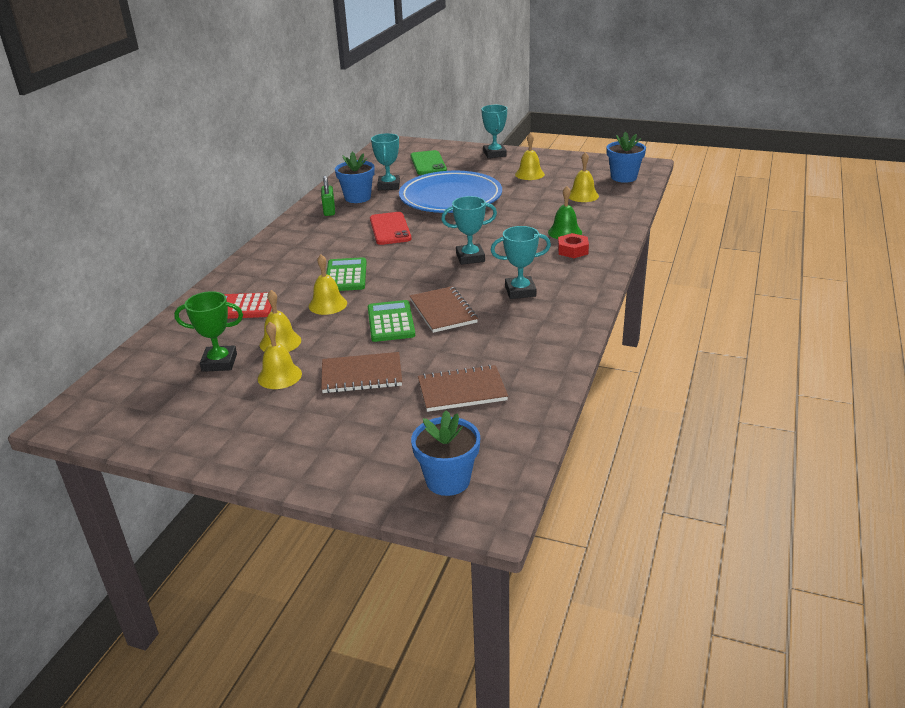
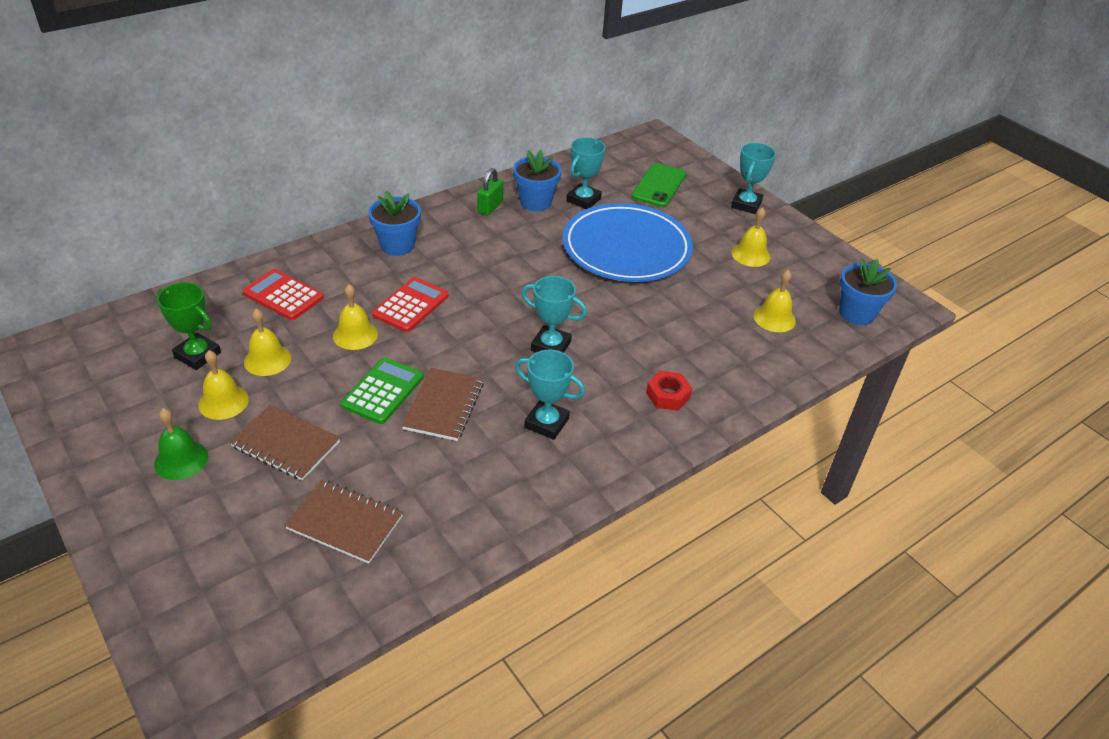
camera: 30 degrees right, 10 degrees up
(346, 275) = (411, 305): green calculator -> red calculator
(390, 229) = (518, 263): red phone -> none
(448, 480) = (211, 627): blue flower pot -> blue flower pot (397, 245)
(565, 232) = (690, 363): green bell -> green bell (181, 460)

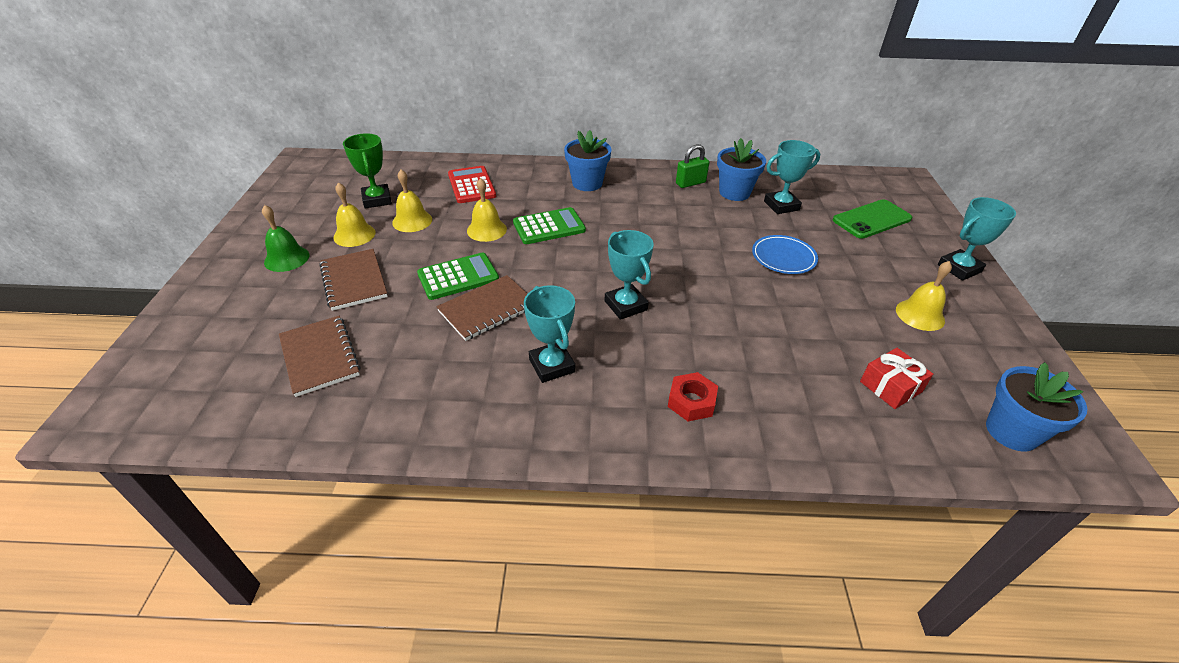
camera: 40 degrees right, 0 degrees up
(411, 305) = (549, 227): red calculator -> green calculator
(626, 248) = (783, 257): blue plate -> blue plate, size x0.46
(774, 318) = (890, 387): yellow bell -> red gift

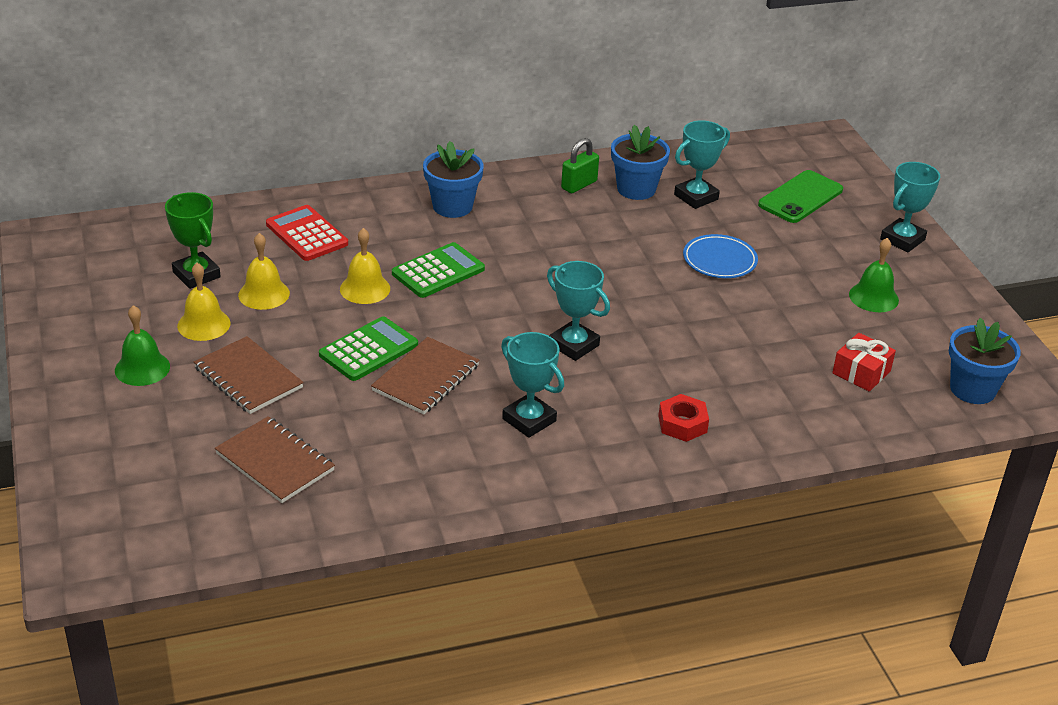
camera: 20 degrees left, 5 degrees down
(920, 315) = (873, 297): yellow bell -> green bell

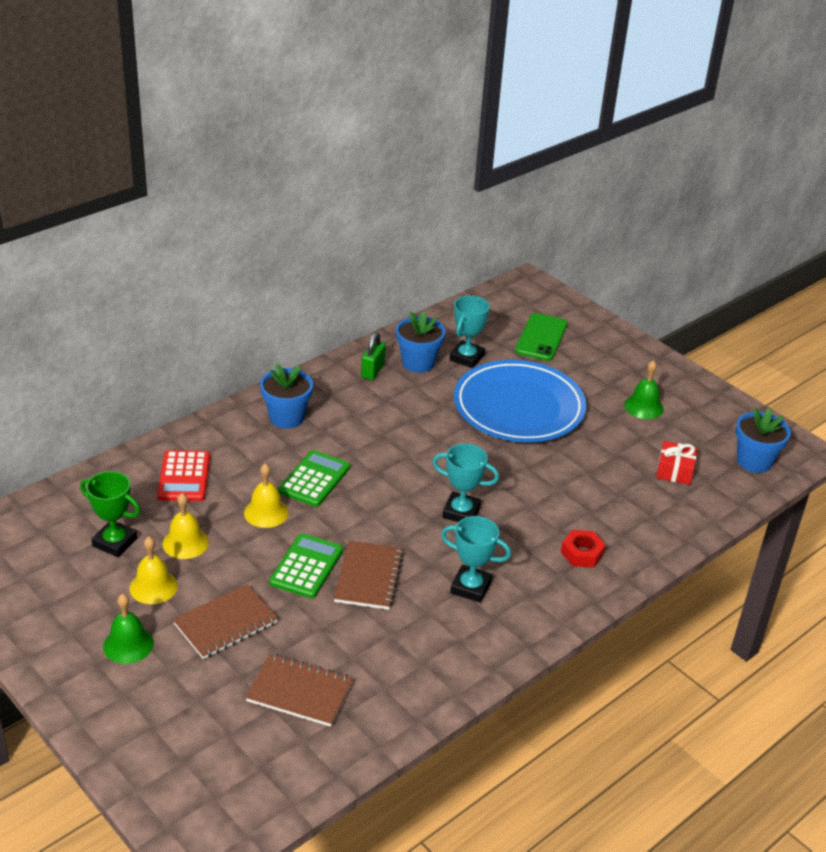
camera: 25 degrees left, 0 degrees up
(248, 378) = (225, 623): brown notebook -> brown notebook turned 60 degrees counterclockwise
(307, 234) = (184, 477): red calculator -> red calculator turned 120 degrees counterclockwise
(719, 260) = (518, 407): blue plate -> blue plate, size x2.16
(902, 239) = (632, 353): turquoise trophy -> none

